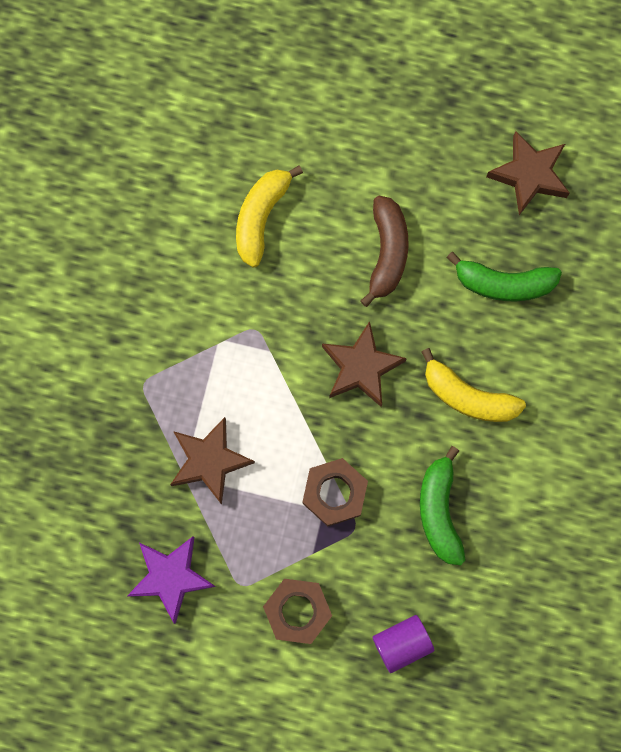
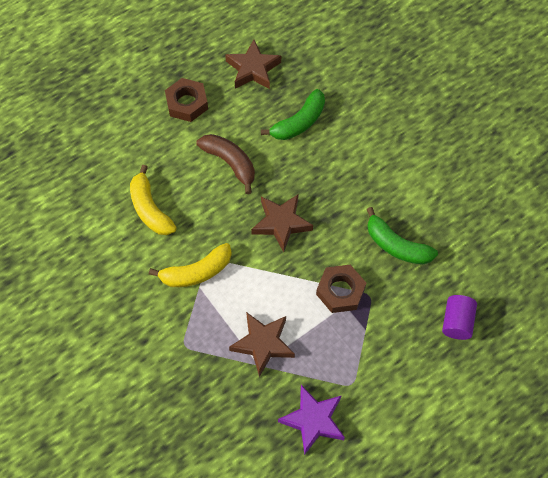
camera: 50 degrees left, 15 degrees down
(297, 611) = (392, 364): brown nut -> brown nut (187, 103)
(467, 396) = (344, 184): yellow banana -> yellow banana (196, 272)

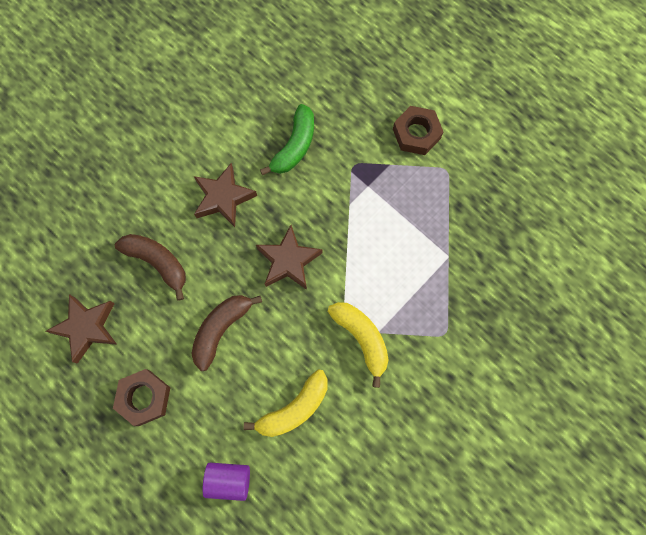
camera: 100 degrees left, 10 degrees up
(263, 344) = (426, 256): brown star -> brown star (223, 198)
(299, 122) = (158, 263): green banana -> brown banana
(313, 420) = (489, 198): purple star -> none
(340, 291) = (354, 192): brown nut -> brown nut (416, 133)
(456, 322) = (365, 87): purple cylinder -> purple cylinder (229, 480)

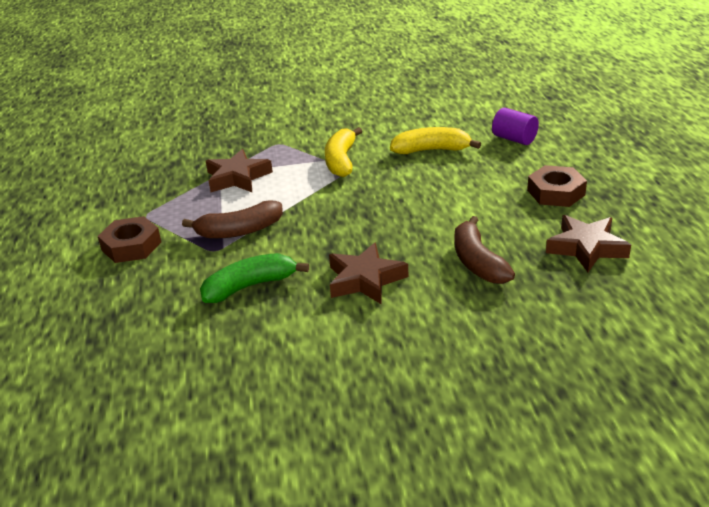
camera: 140 degrees left, 40 degrees down
(221, 329) = (452, 203): brown banana -> brown banana (239, 231)
(288, 261) = (350, 217): brown star -> brown star (237, 177)

